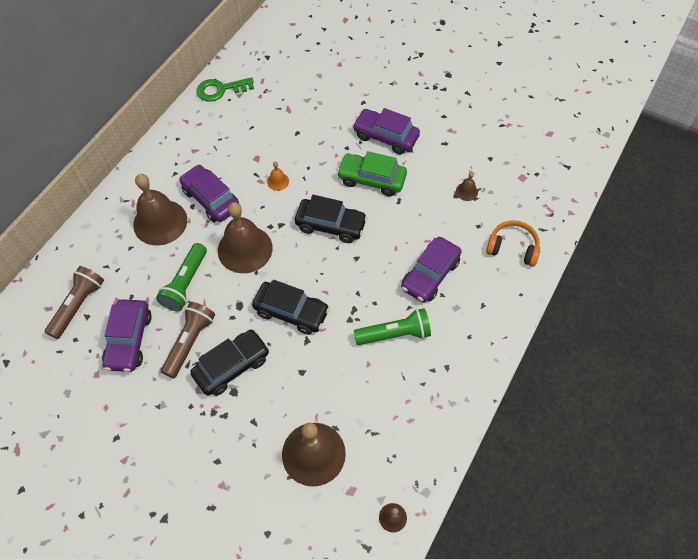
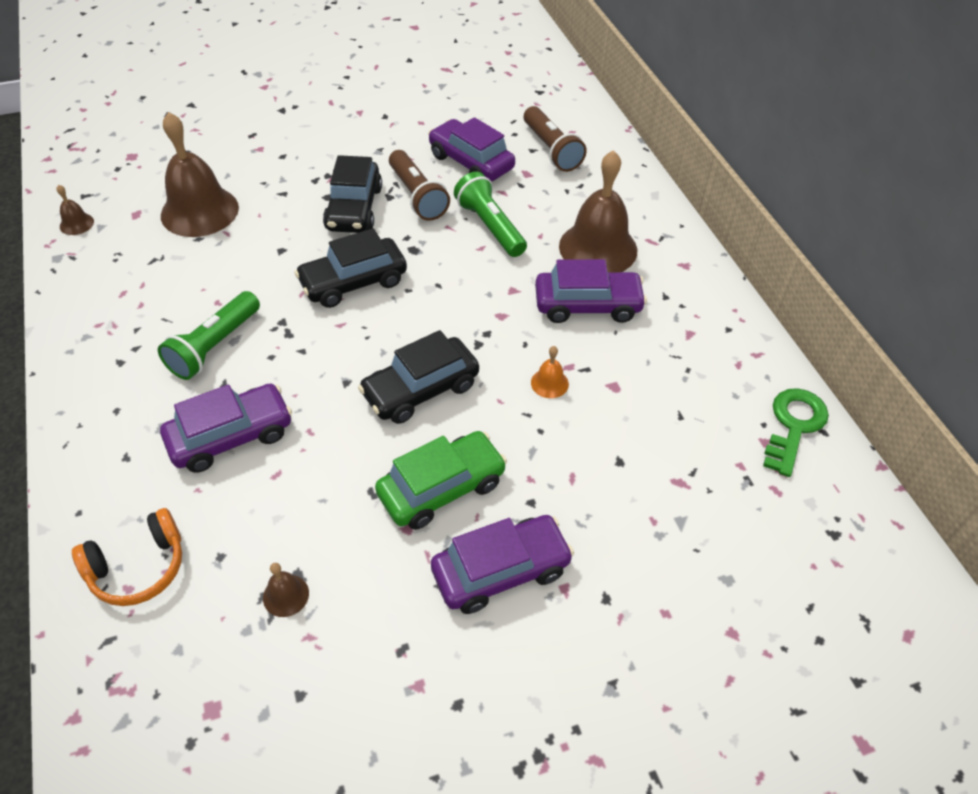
camera: 130 degrees right, 10 degrees down
(245, 249) = (480, 293): brown bell -> none
(430, 275) = (231, 436): purple car -> purple car turned 75 degrees clockwise

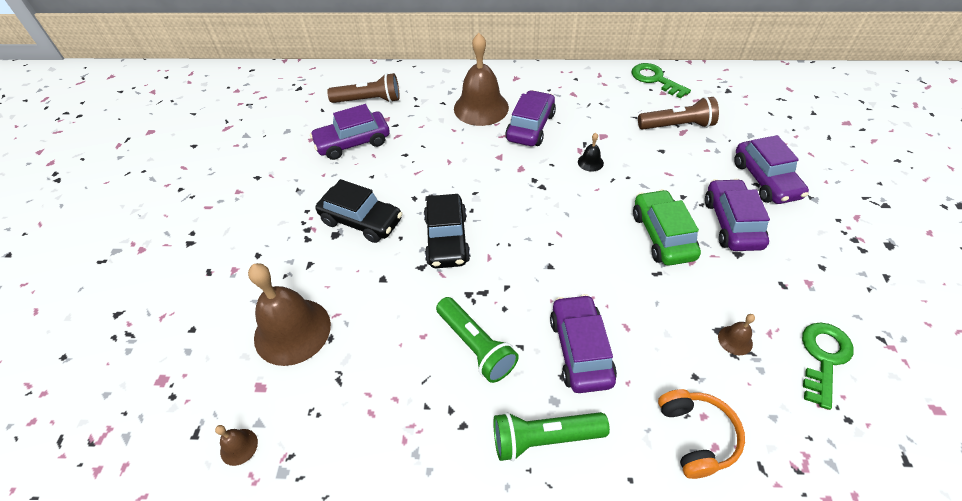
camera: 65 degrees left, 0 degrees up
(283, 708) = (823, 358): none -> green key
(417, 196) = (371, 181): brown flashlight -> brown flashlight (677, 126)
(420, 390) = (573, 226): black car -> none
(490, 227) = (430, 151): green flashlight -> green flashlight (544, 438)
(549, 383) = (590, 162): orange bell -> black bell
(621, 610) = (765, 180): none -> purple car

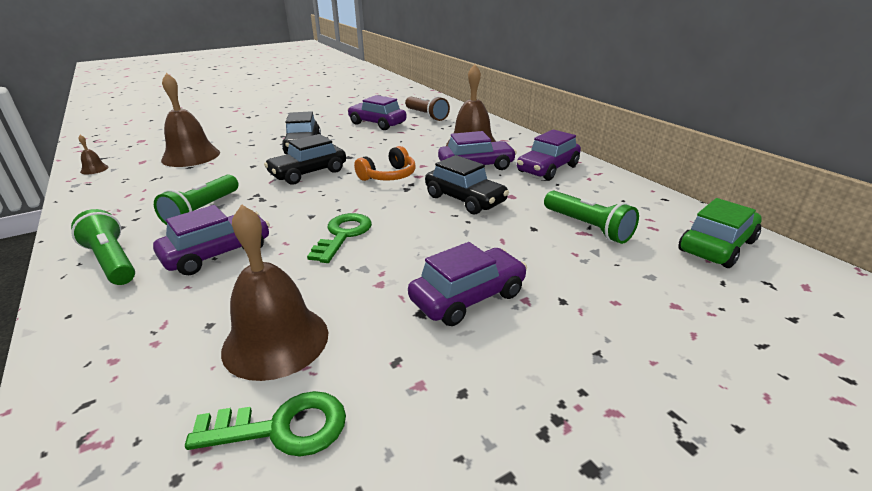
camera: 55 degrees right, 20 degrees down
(590, 162) = (465, 199): black bell -> black car
(655, 79) = (643, 198): green key -> green key (343, 235)
(662, 235) = (402, 258): green car -> green car (717, 246)
(677, 126) = (587, 227): brown flashlight -> green flashlight
(696, 436) = (125, 343): orange headphones -> orange headphones (388, 176)
(735, 340) = (276, 341): brown bell -> brown bell, size x2.36
(765, 180) = (579, 305): purple car -> purple car (547, 168)

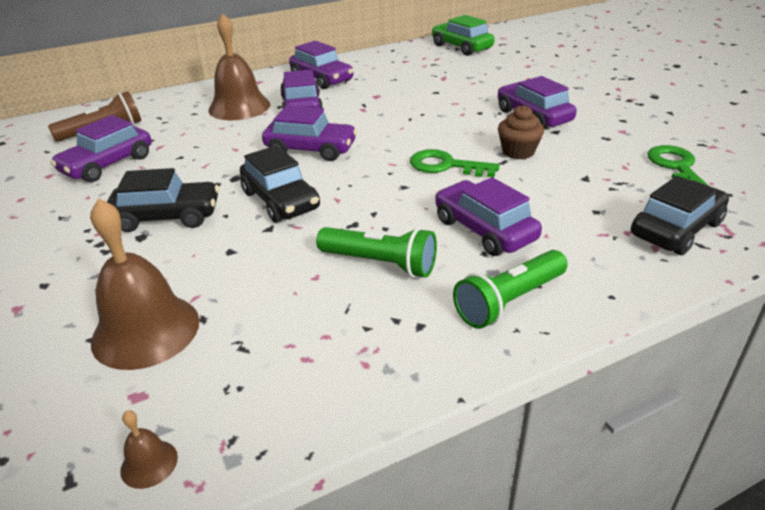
camera: 85 degrees left, 5 degrees up
(276, 341) = (604, 179): brown bell -> none
(365, 279) = (518, 152): none -> brown cupcake
(388, 176) = (311, 149): orange headphones -> purple car
(465, 199) = (380, 114): black car -> black car (676, 229)
(587, 227) = (435, 75): green flashlight -> none

